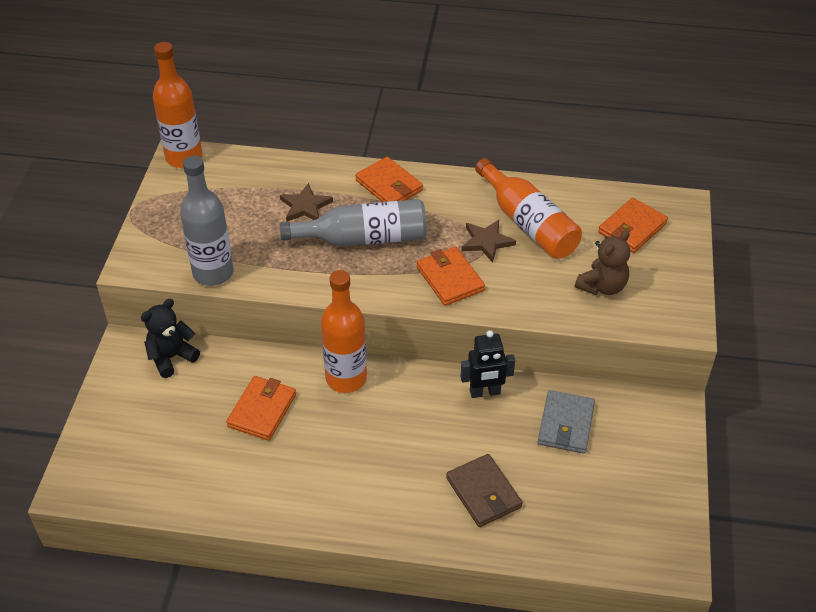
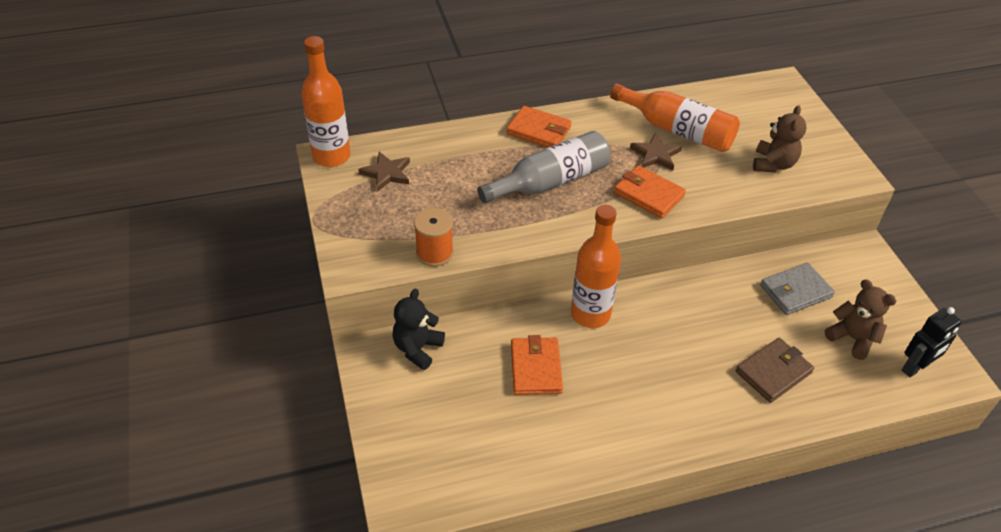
camera: 25 degrees left, 0 degrees up
(213, 273) = (434, 253): grey bottle -> orange spool
(305, 206) = (478, 169): brown star -> brown star (386, 173)
(483, 493) = (773, 372): brown wallet -> brown wallet turned 75 degrees counterclockwise
(485, 392) = (714, 286): black robot -> black robot (915, 368)
(565, 424) = (795, 291): grey wallet -> grey wallet turned 75 degrees clockwise
(590, 489) = (852, 338): none -> brown teddy bear
(632, 228) = (760, 111): orange wallet -> none

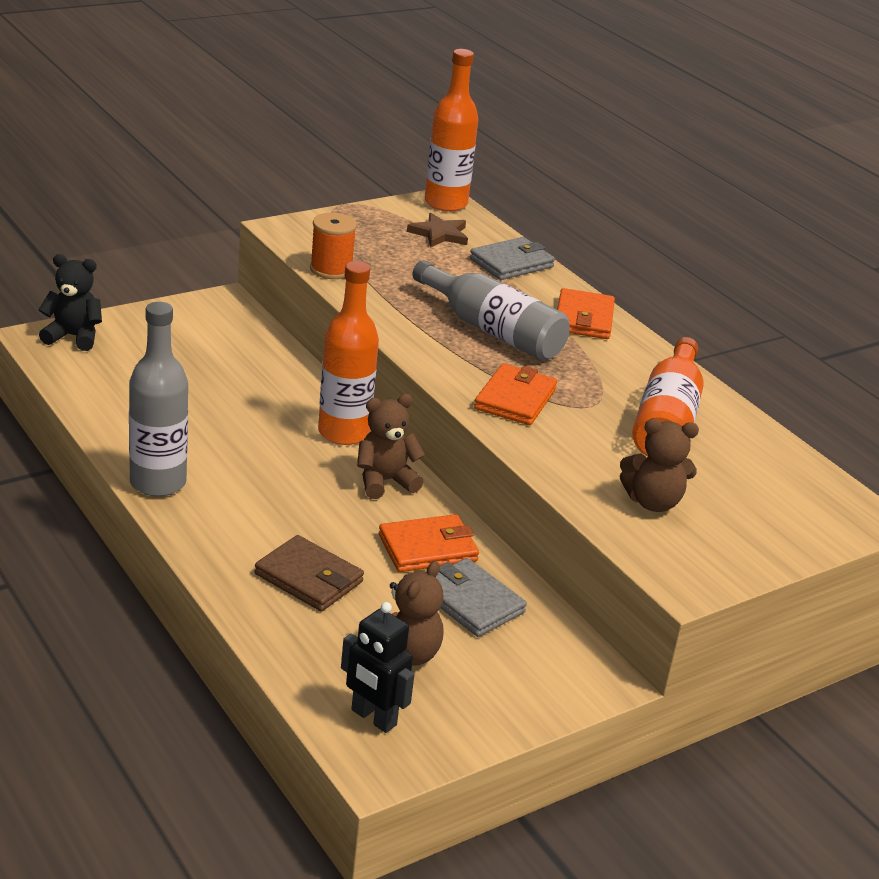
camera: 70 degrees right, 15 degrees down
(417, 348) = (242, 328): black teddy bear -> black teddy bear (73, 337)
(446, 145) = (511, 263): none -> grey wallet
(536, 368) = (243, 400): orange wallet -> orange wallet (427, 548)
(651, 446) = (158, 483): none -> grey bottle
(655, 155) = (600, 403): brown star -> none
(657, 304) = (385, 481): none -> brown teddy bear

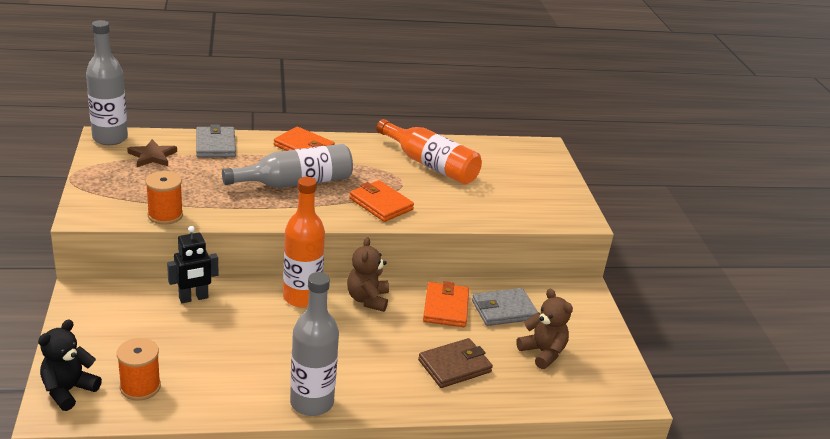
camera: 65 degrees left, 0 degrees up
(107, 372) = (140, 387): none -> orange spool
(373, 718) = (594, 384): black robot -> black robot (193, 298)
(445, 203) = (110, 138): orange bottle -> grey bottle
(653, 502) = (507, 200): brown teddy bear -> none

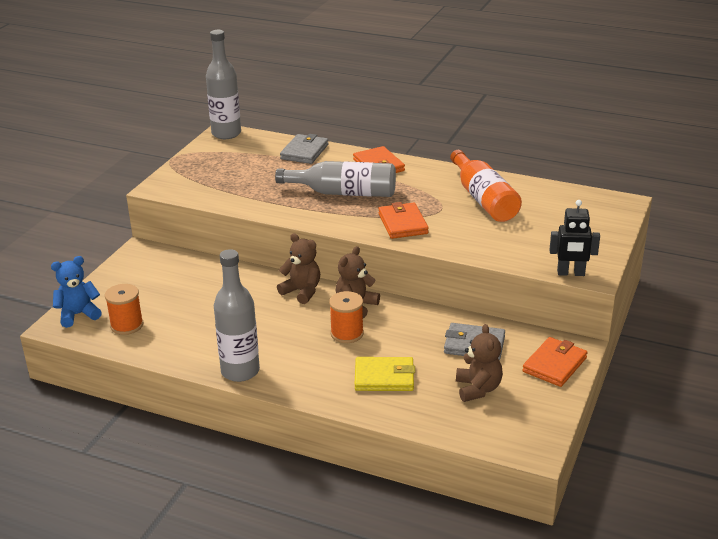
camera: 35 degrees right, 0 degrees up
(68, 390) = (78, 315): black teddy bear -> blue teddy bear
(152, 156) = (246, 152): brown star -> none
(165, 215) = (216, 199): orange spool -> orange spool (347, 333)
(193, 298) = (216, 272): black robot -> black robot (571, 273)
(302, 297) = (302, 291): orange bottle -> brown teddy bear
(446, 307) = (420, 329): orange wallet -> orange wallet (554, 365)
(454, 366) = (384, 377): brown wallet -> yellow wallet

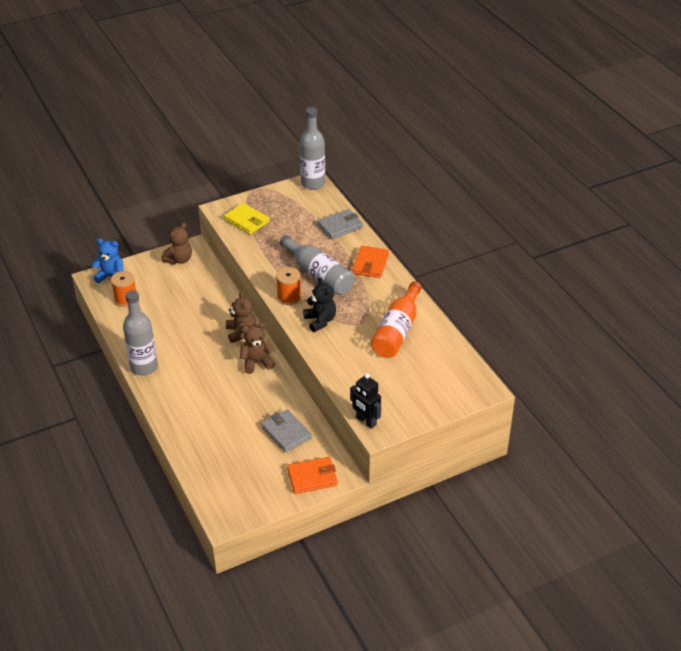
camera: 40 degrees right, 10 degrees up
(347, 333) = (228, 378): orange spool -> orange spool (289, 297)
(384, 377) = (209, 421): yellow wallet -> yellow wallet (246, 221)
(403, 224) = (320, 321): orange wallet -> black teddy bear
(478, 389) = (248, 463): brown teddy bear -> brown teddy bear (179, 259)

